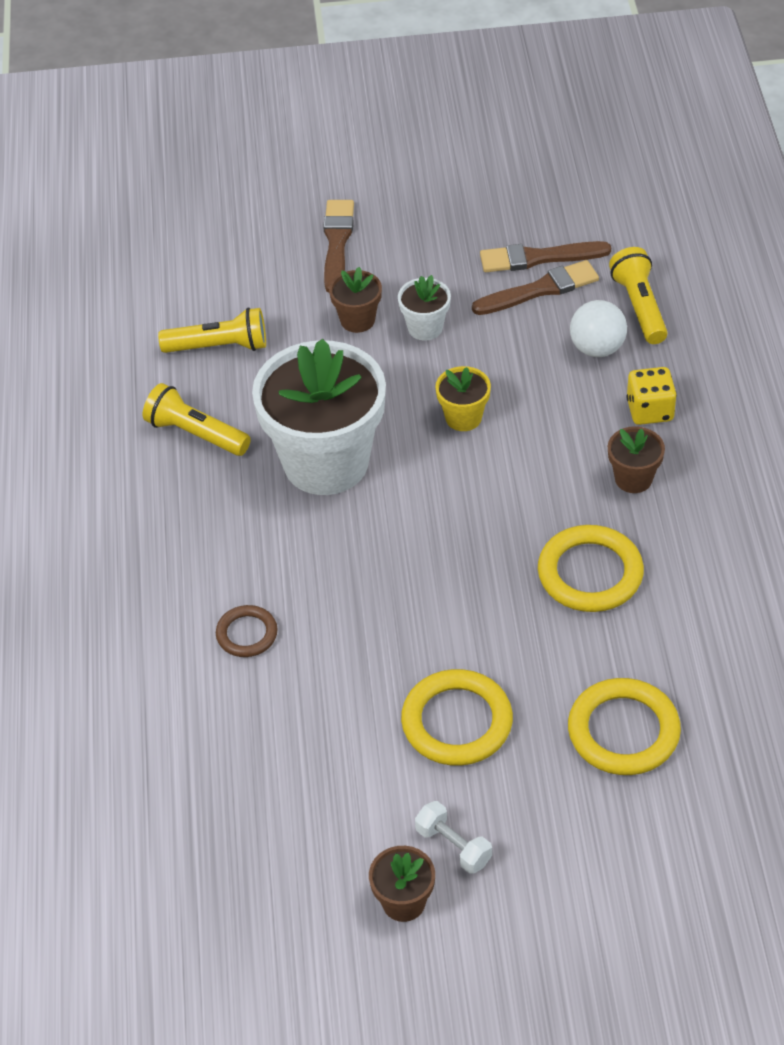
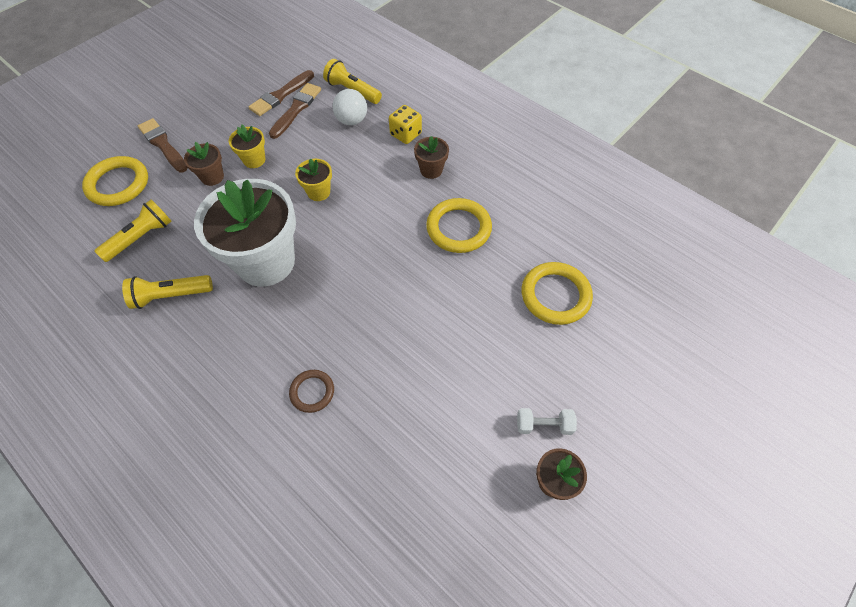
camera: 45 degrees left, 10 degrees up
(425, 328) = (254, 160): white flower pot -> yellow flower pot
(457, 722) = (475, 353): yellow ring -> yellow ring (118, 184)

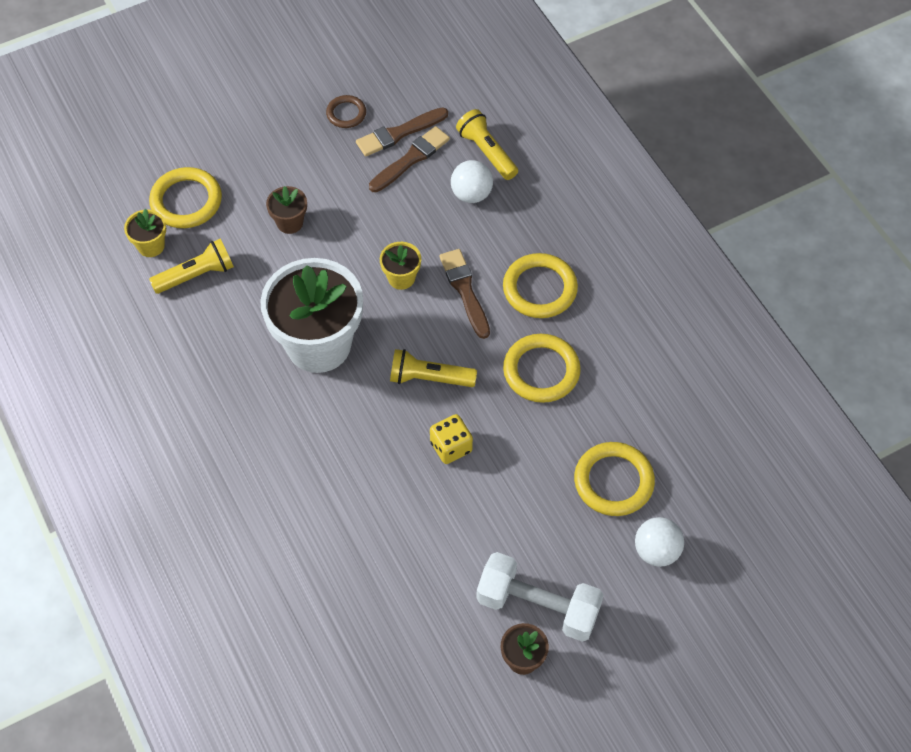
camera: 20 degrees right, 0 degrees up
(163, 144) = (246, 163): brown brush -> brown brush (465, 290)
(171, 296) = (212, 352): yellow flashlight -> yellow flashlight (429, 378)
(254, 160) = (342, 214): yellow flower pot -> yellow flower pot (151, 246)
(312, 392) = (323, 498): brown ring -> brown ring (346, 113)
(405, 134) = (528, 232): yellow dice -> yellow dice (451, 447)
(431, 170) = (539, 289): brown flower pot -> yellow ring
(543, 425) = (538, 606): white dumbbell -> white dumbbell, size x2.06
(617, 341) = (656, 551): none -> white ball

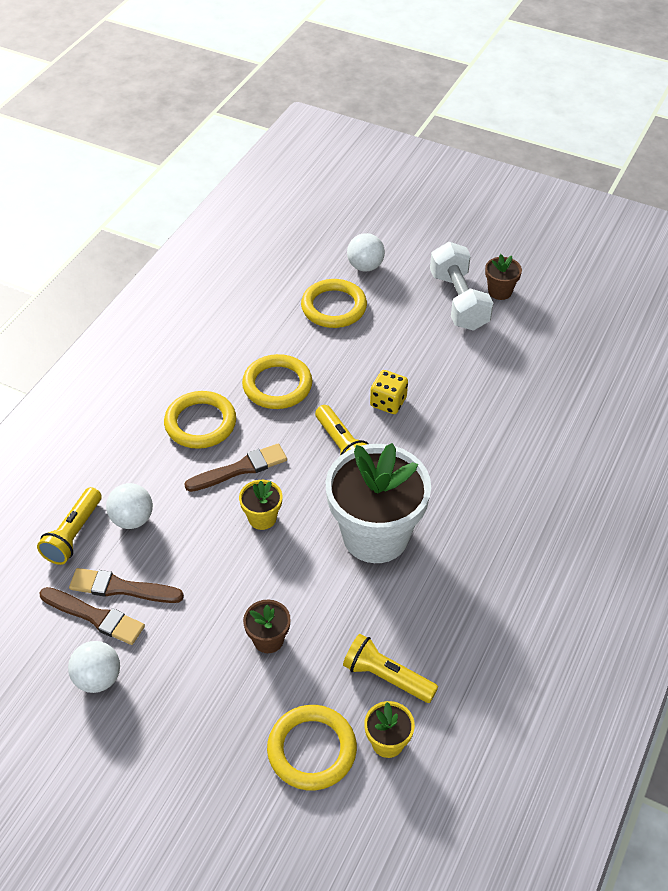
camera: 125 degrees left, 10 degrees down
(346, 113) = (98, 678): brown ring -> white ball
(465, 290) = (240, 469): brown brush -> brown brush turned 150 degrees counterclockwise

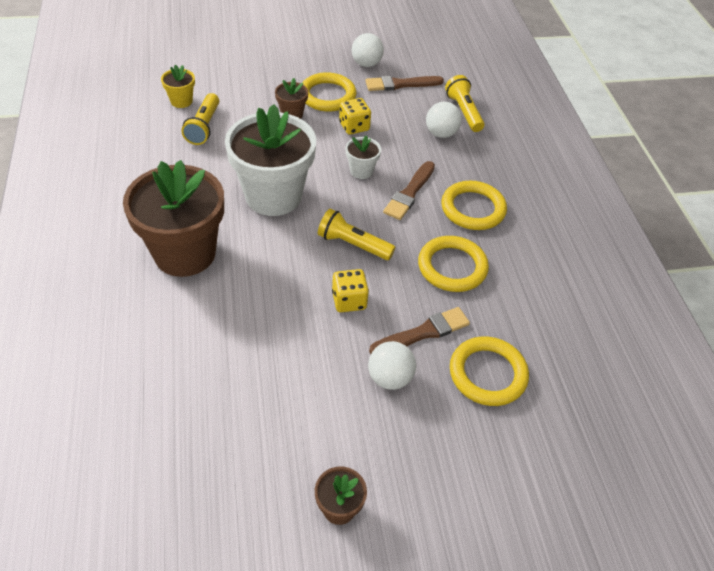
camera: 140 degrees right, 0 degrees up
(121, 588) = (403, 101): brown brush -> brown brush (423, 333)
(214, 580) = (354, 127): none -> yellow dice
(262, 518) = (361, 171): yellow flower pot -> white flower pot
(312, 750) = (222, 83): yellow ring -> yellow ring (327, 96)
(365, 266) = (510, 449): white ball -> white ball (389, 378)
(386, 677) = (204, 127): yellow flashlight -> yellow flashlight turned 105 degrees clockwise
(459, 301) = (374, 462): white dumbbell -> none
(502, 516) = (185, 253): none -> brown flower pot

